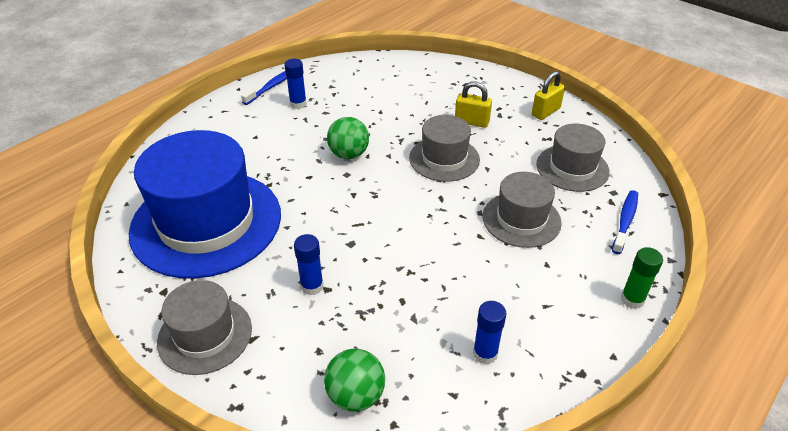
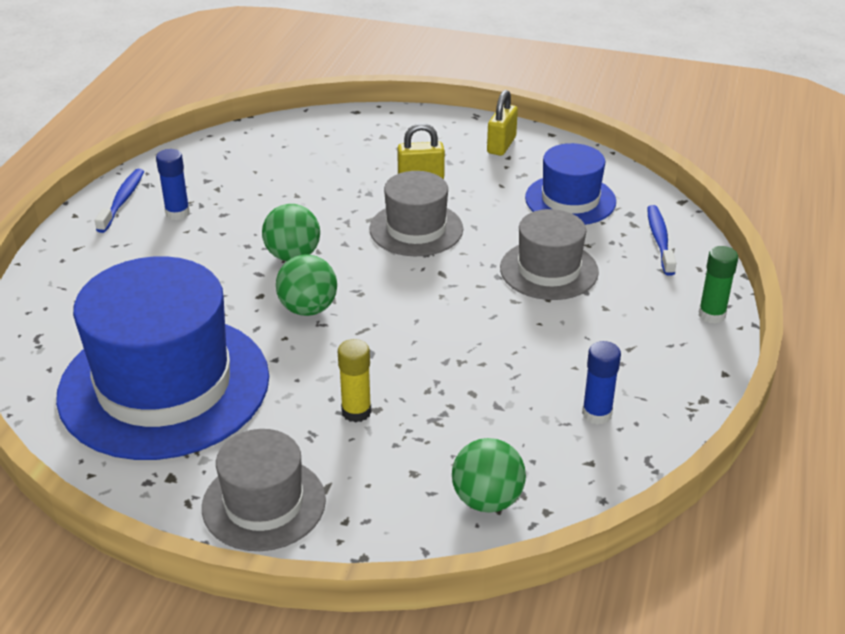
camera: 25 degrees left, 5 degrees down
(312, 286) = (356, 412): blue glue stick -> yellow glue stick
(332, 196) = (308, 309): none -> green ball
(572, 168) = (570, 200): grey hat -> blue hat

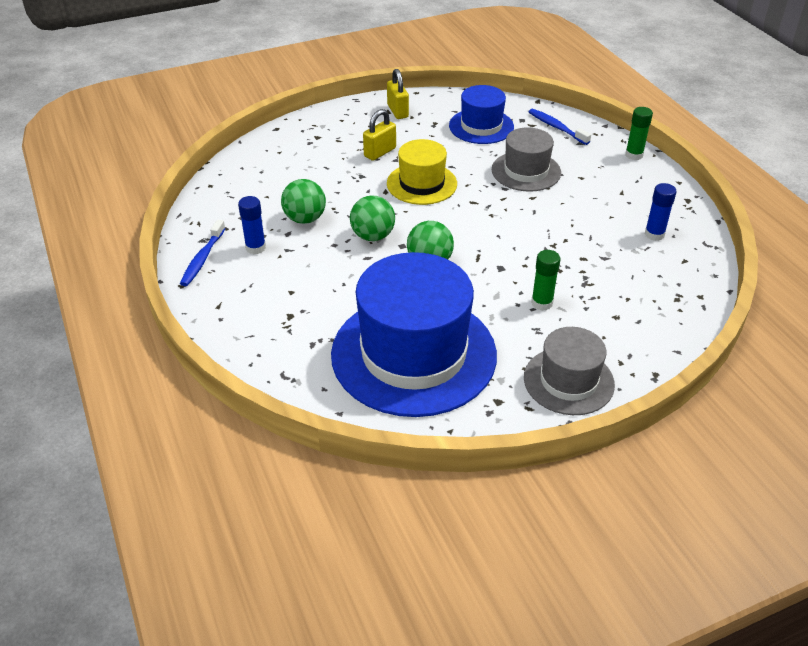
camera: 40 degrees left, 5 degrees up
(122, 200) = (202, 259): blue toothbrush -> blue toothbrush turned 135 degrees counterclockwise
(356, 412) = (542, 303): yellow glue stick -> green glue stick
(416, 229) = (422, 184): grey hat -> yellow hat
(487, 500) = (668, 307): green ball -> green ball (305, 219)

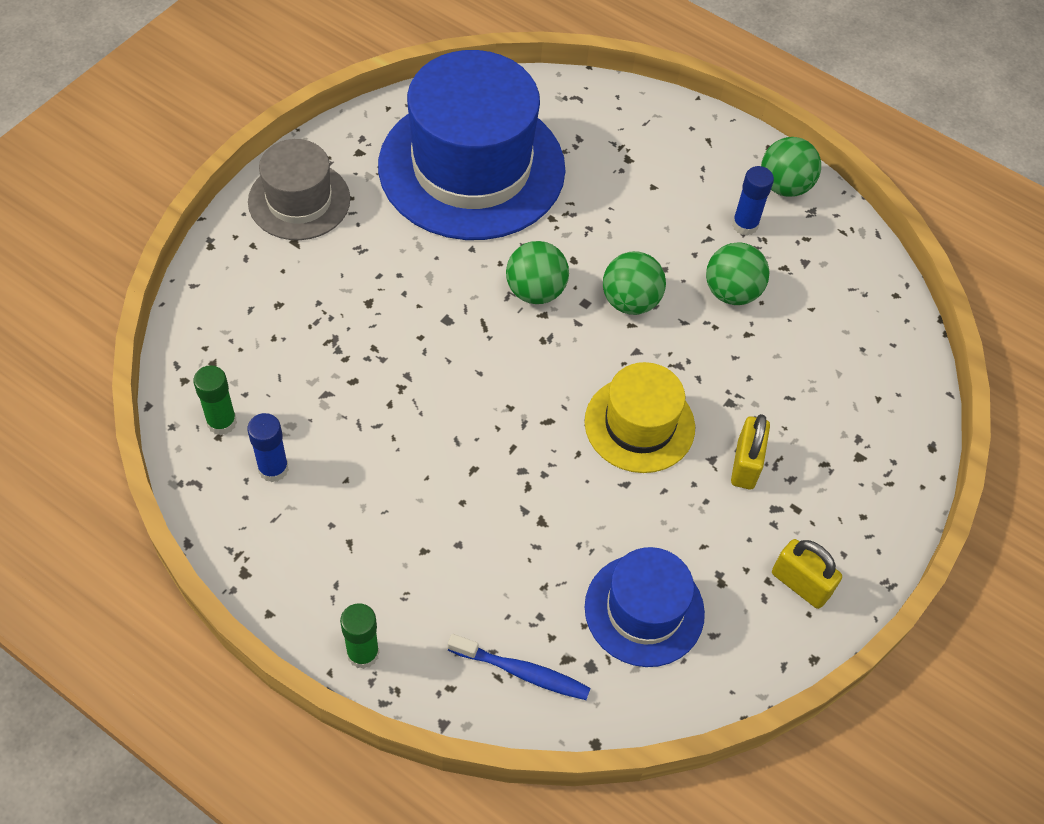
camera: 145 degrees right, 15 degrees up
(202, 259) = (784, 186): blue toothbrush -> green ball
(526, 171) = (512, 524): grey hat -> none
(542, 303) = (372, 287): green glue stick -> green glue stick (222, 422)

